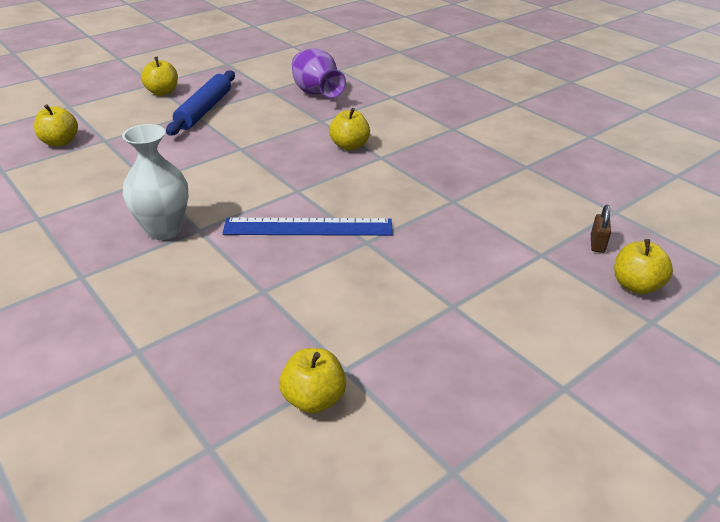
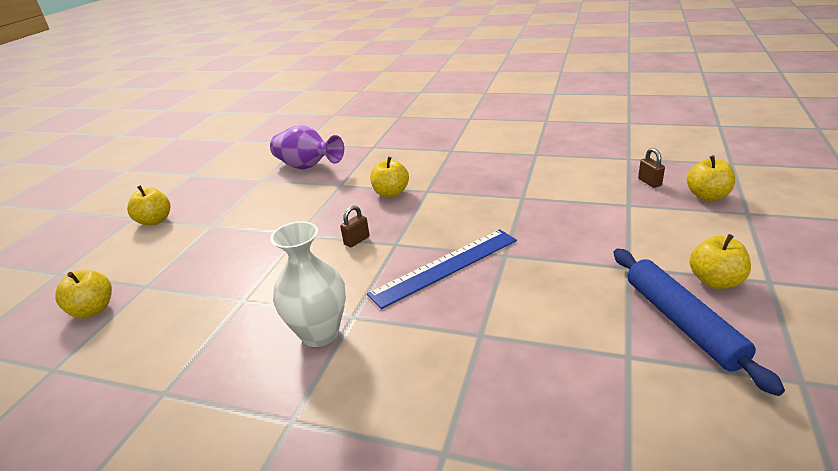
camera: 30 degrees left, 5 degrees down
(204, 110) = (220, 218): blue rolling pin -> blue rolling pin (682, 322)
(273, 174) = (357, 240): none -> brown padlock
(314, 399) = (642, 394): yellow apple -> yellow apple (715, 281)

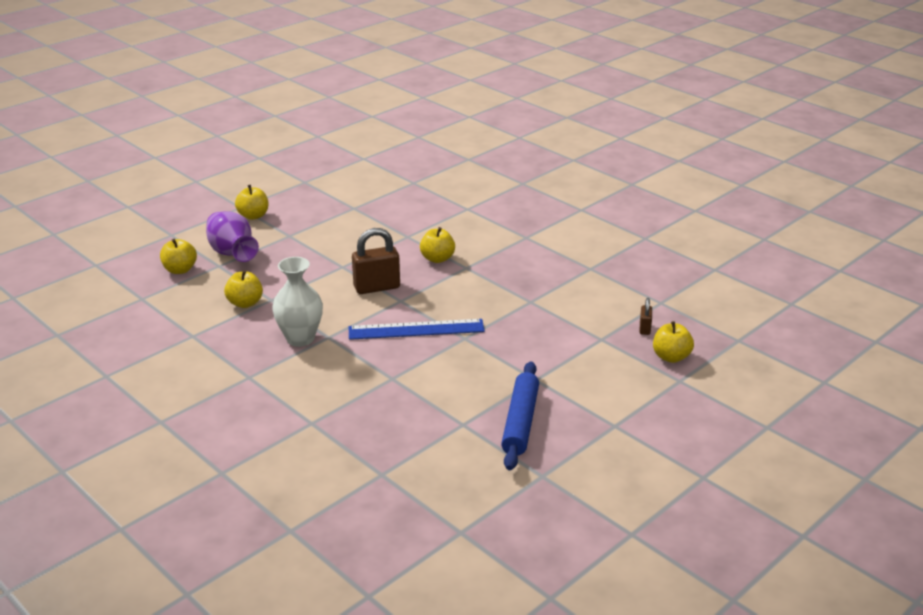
camera: 25 degrees right, 0 degrees up
(307, 167) = (397, 209): purple vase -> purple vase (232, 253)
(357, 240) = (377, 287): brown padlock -> brown padlock, size x2.02
(715, 281) = (579, 410): yellow apple -> yellow apple (245, 303)

